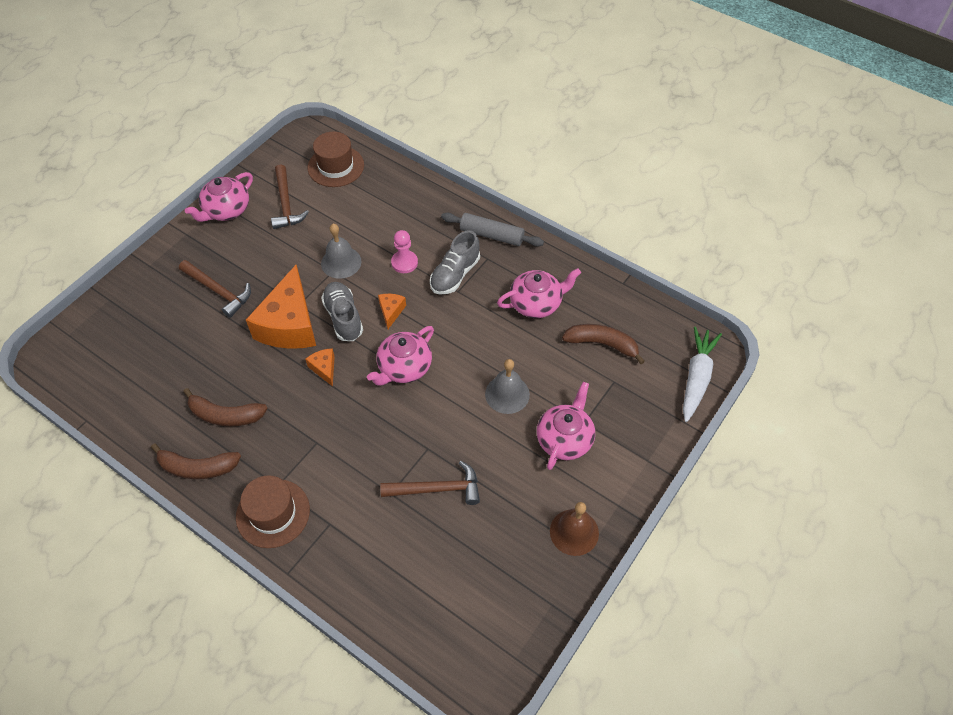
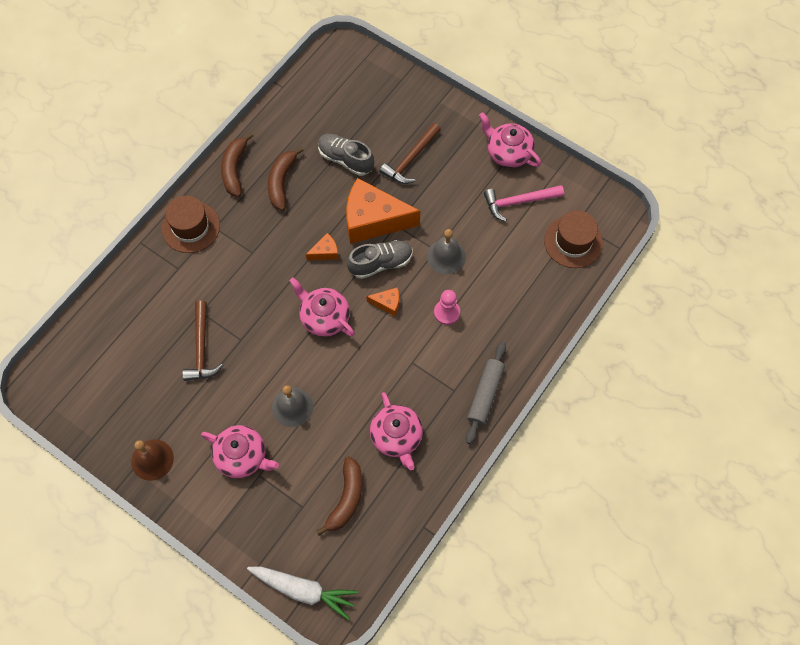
camera: 90 degrees right, 10 degrees up
(286, 204) = (518, 202): brown hammer -> pink hammer
(455, 274) = (432, 359): grey shoe -> grey shoe (346, 159)

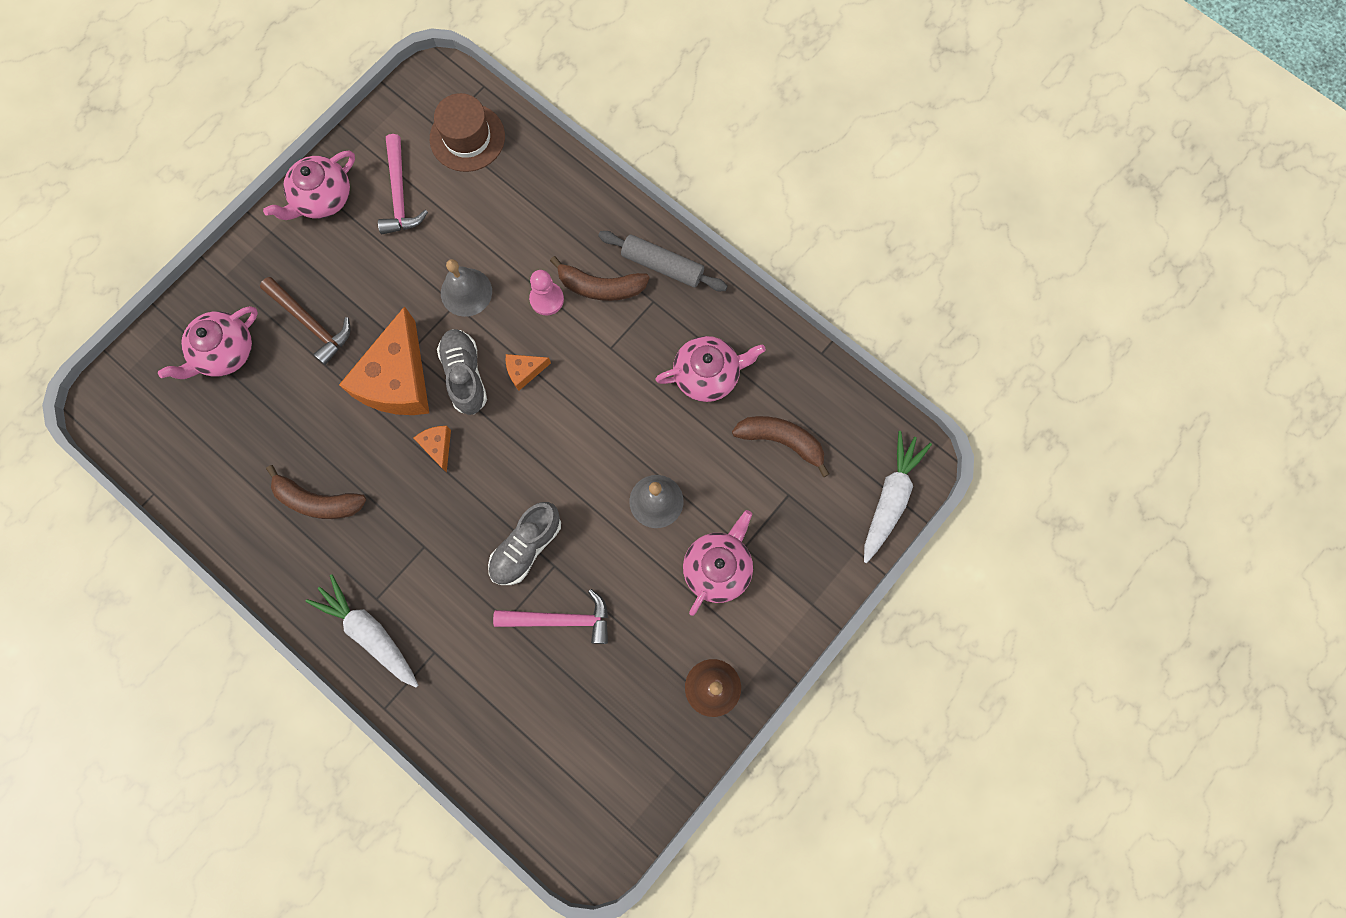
camera: 85 degrees left, 10 degrees up
(191, 227) = (370, 633): brown hat -> white carrot
(201, 348) = (561, 620): brown hammer -> pink hammer
(235, 169) = (284, 567): brown banana -> brown banana (600, 286)
(324, 317) = (534, 453): pink teapot -> pink teapot (224, 352)
(346, 159) = (295, 410): grey shoe -> grey shoe (526, 547)
(387, 303) = (524, 371): orange cheese -> orange cheese turned 120 degrees counterclockwise

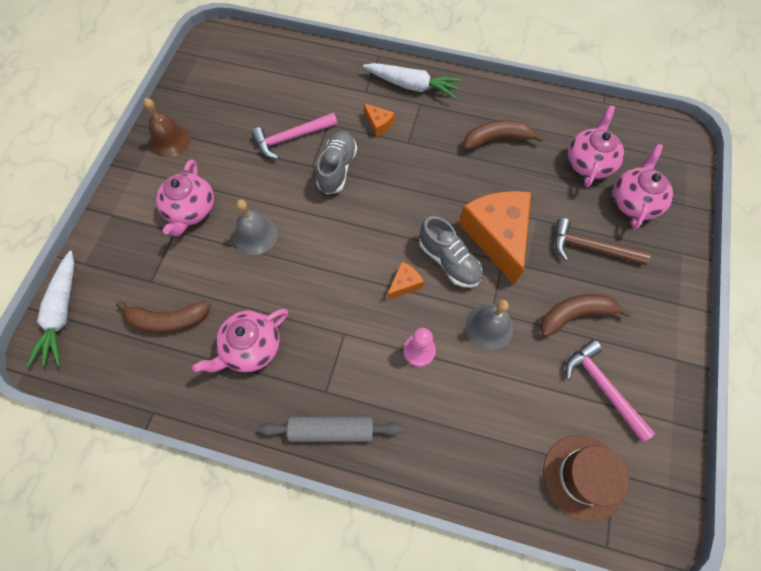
camera: 155 degrees right, 10 degrees down
(322, 198) = (663, 352): pink teapot -> pink teapot (589, 162)
(437, 447) = (437, 204): orange cheese -> orange cheese (378, 124)
(600, 286) = (378, 384): brown banana -> brown banana (575, 315)

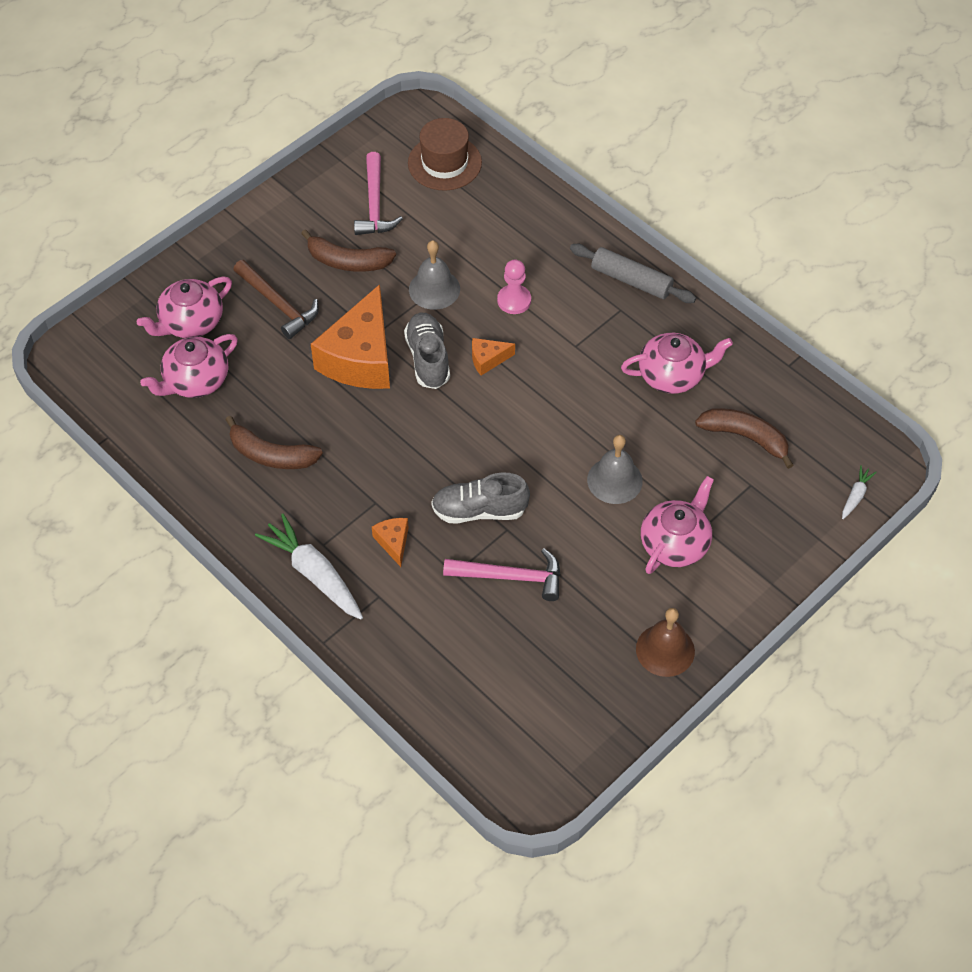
camera: 150 degrees left, 10 degrees down
(62, 313) = (855, 496): white carrot -> white carrot, size x0.48
(337, 169) = (479, 510): grey shoe -> grey shoe turned 45 degrees clockwise

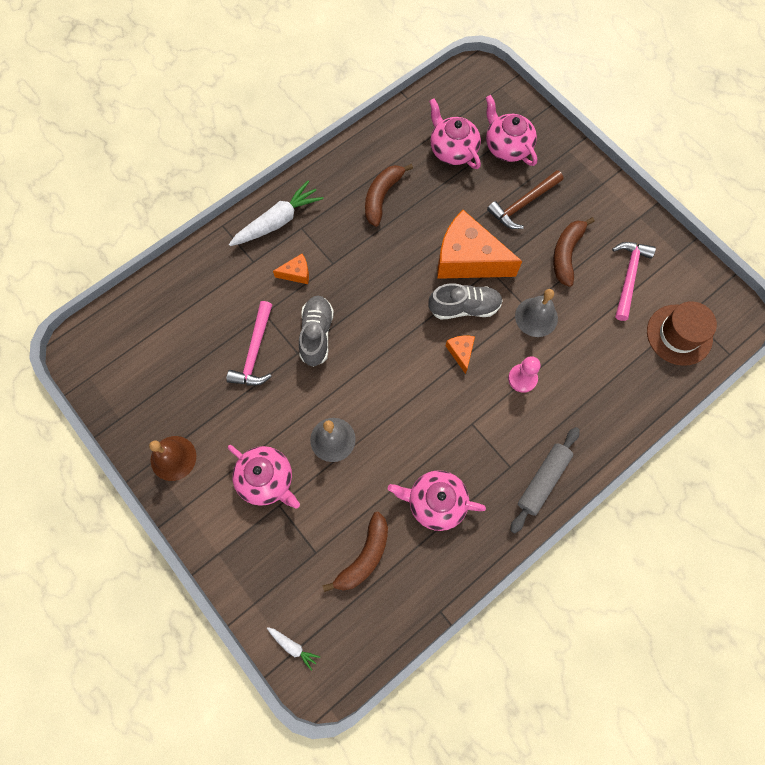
camera: 95 degrees right, 15 degrees up
(374, 204) = (628, 277): pink hammer -> pink hammer turned 105 degrees clockwise
(672, 375) = (435, 502): pink teapot -> pink teapot turned 105 degrees clockwise

